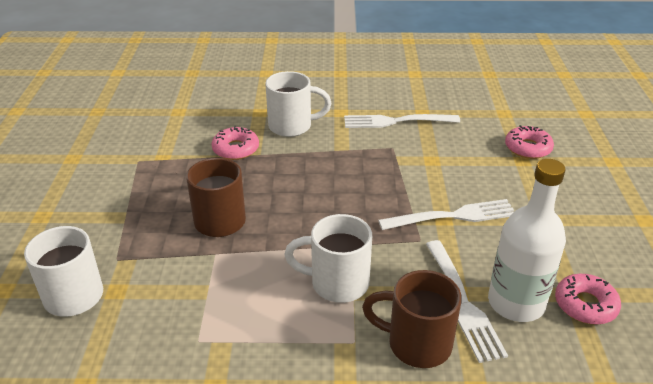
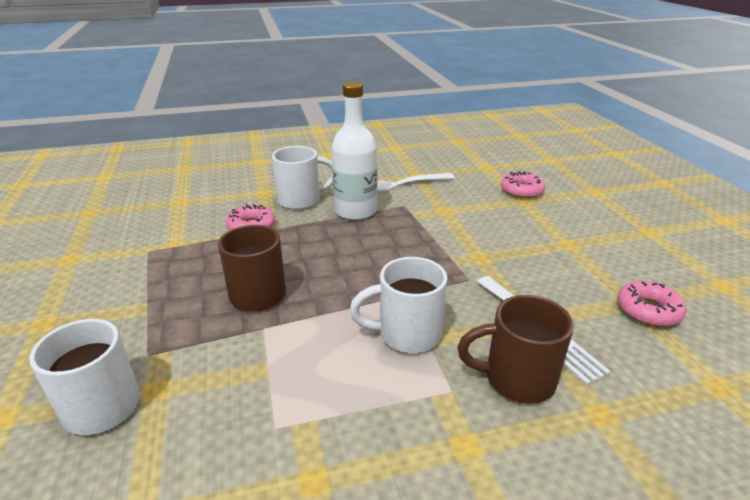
camera: 15 degrees left, 5 degrees down
(453, 216) = (488, 254): white fork -> none
(516, 303) = (587, 320): white bottle -> white bottle (355, 211)

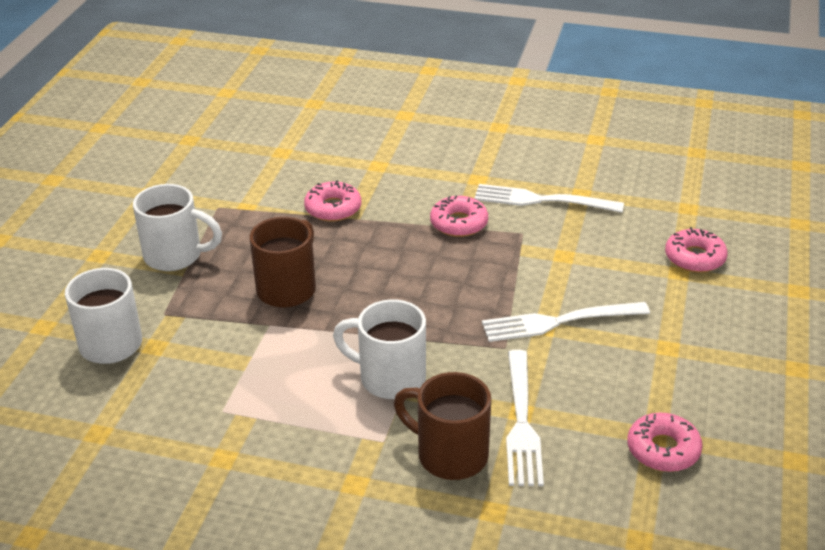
camera: 30 degrees right, 5 degrees up
(301, 200) = (410, 189): white mug -> white mug (175, 256)
(355, 211) = (459, 223): white bottle -> pink donut
(486, 250) = (559, 322): none -> white fork

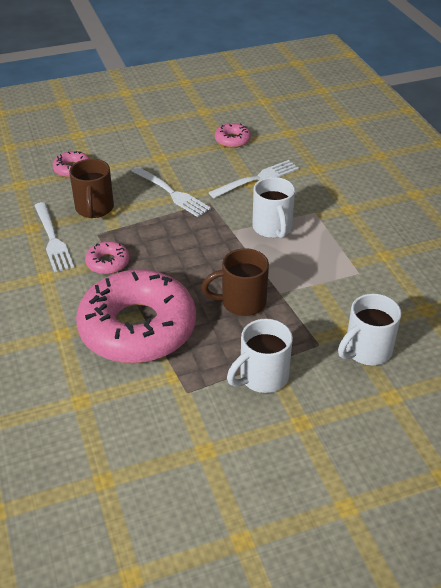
camera: 125 degrees left, 5 degrees up
(175, 256) = (262, 377): white mug -> white mug turned 105 degrees counterclockwise
(333, 208) = (137, 328): pink donut -> pink donut, size x2.45
(449, 455) = (300, 190): brown mug -> brown mug (94, 209)

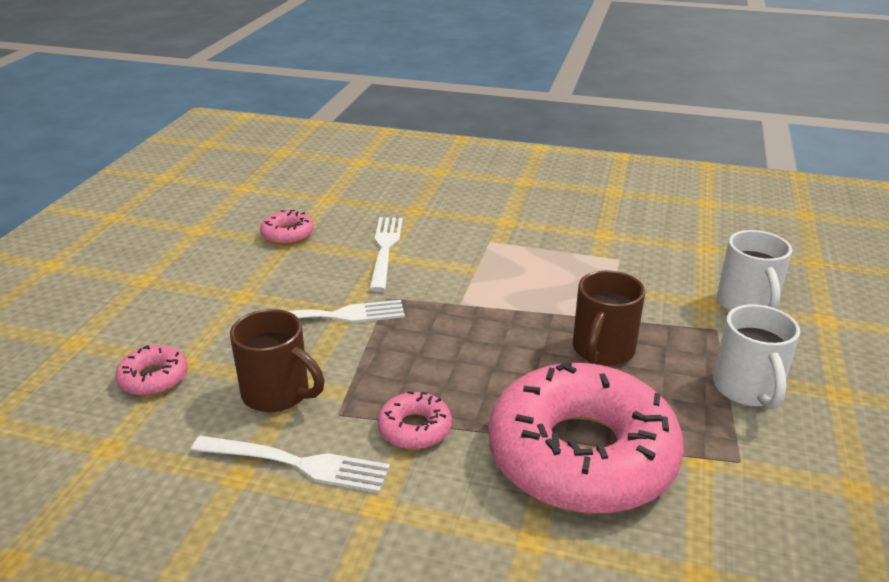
camera: 55 degrees left, 10 degrees down
(272, 228) = (488, 276): white mug -> none

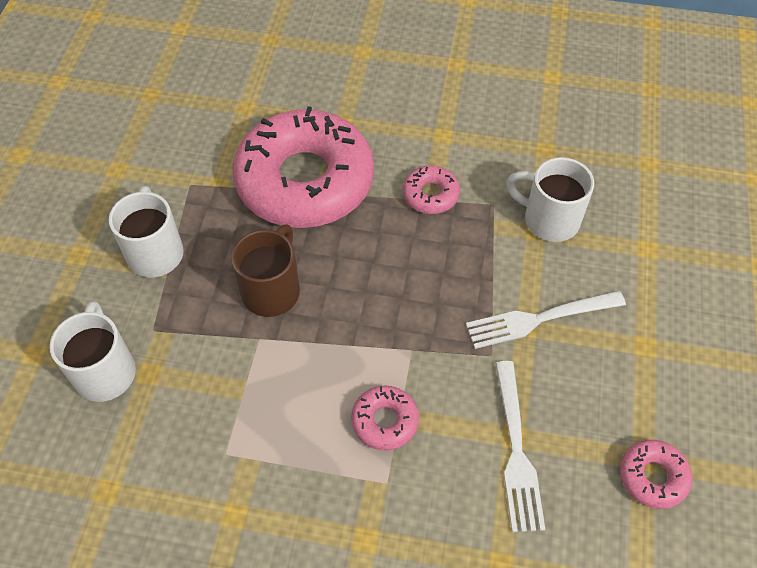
camera: 175 degrees right, 25 degrees up
(154, 378) = (661, 229): pink donut -> pink donut (385, 421)
(278, 394) = (549, 220): brown mug -> white mug
(297, 464) = (508, 160): white fork -> none

